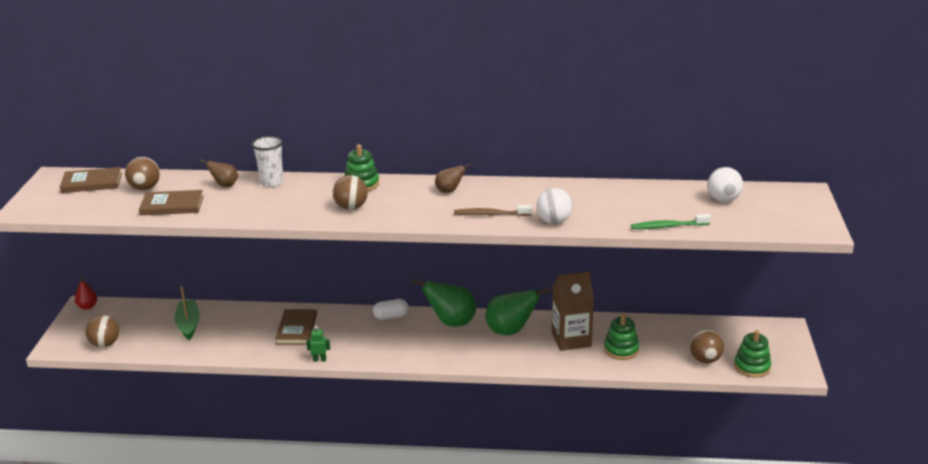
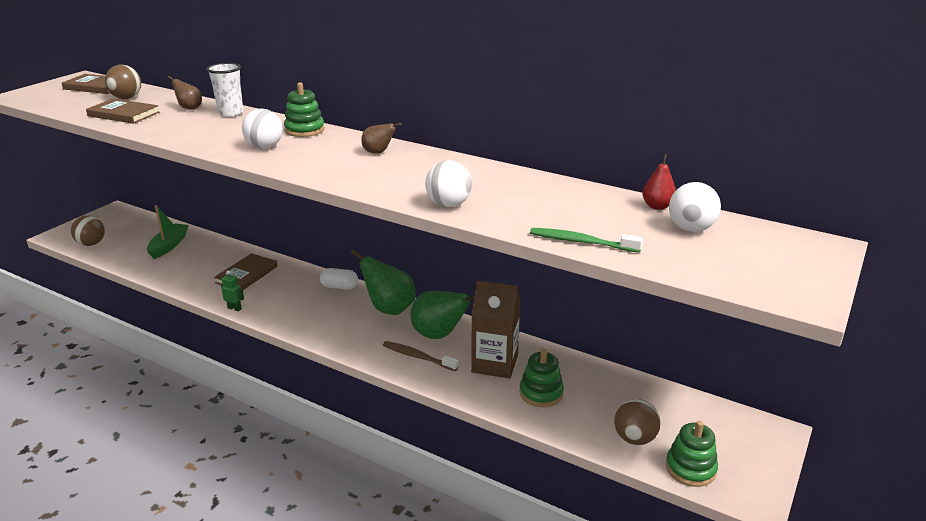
camera: 25 degrees right, 0 degrees up
(87, 306) = (116, 211): red pear -> red pear (657, 206)
(351, 207) = (264, 147): brown ball -> white ball
(490, 214) = (389, 182): brown toothbrush -> brown toothbrush (418, 357)

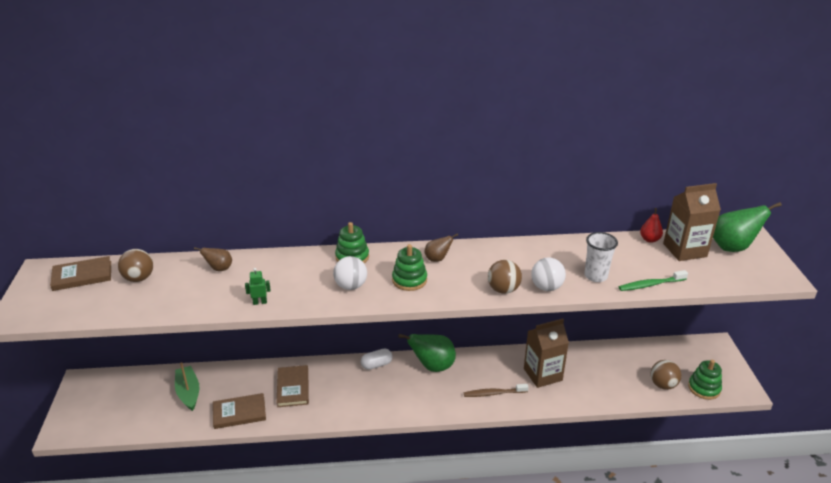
camera: 35 degrees left, 5 degrees up
(91, 244) = (110, 424): brown ball -> brown ball (503, 290)
(123, 114) = (171, 298): brown book -> brown book (239, 413)
(230, 113) = (264, 261): white cup -> white cup (595, 276)
(234, 308) = (323, 421): green robot -> green robot (260, 302)
(439, 335) = (487, 370): green pear -> green pear (732, 247)
(541, 393) = (589, 381): green stacking toy -> green stacking toy (409, 280)
(691, 229) = (684, 250): white ball -> brown carton

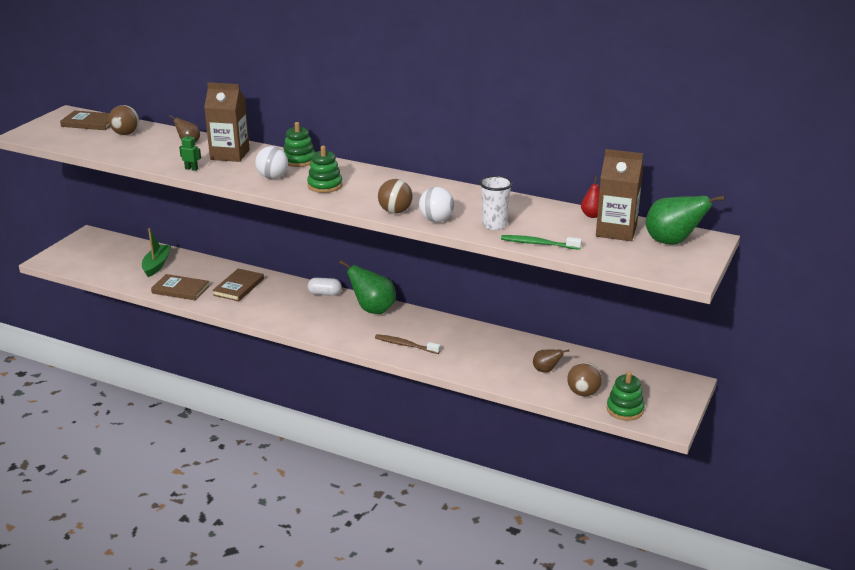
camera: 30 degrees right, 5 degrees down
(437, 259) = (368, 179): brown pear -> brown pear (546, 370)
(542, 374) = (469, 347): brown carton -> brown carton (230, 155)

